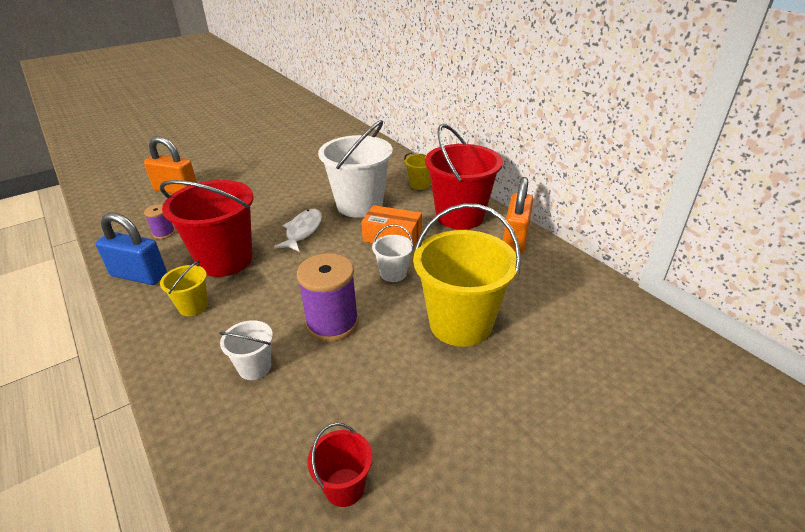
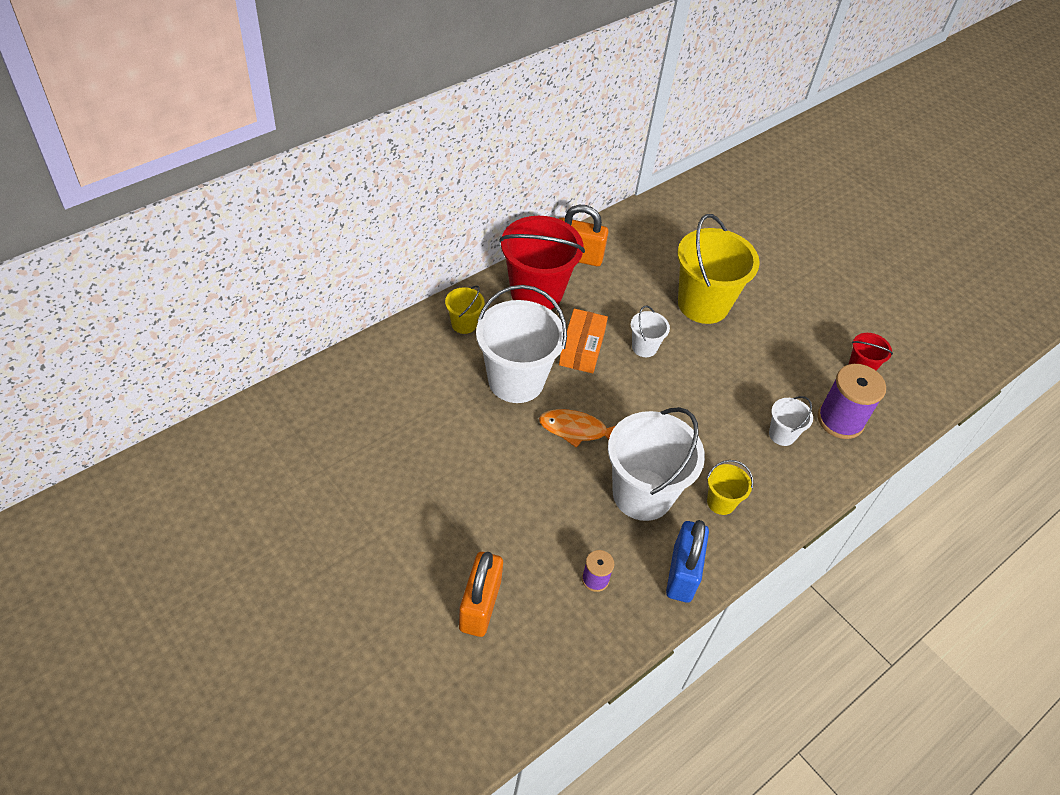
camera: 100 degrees left, 15 degrees up
(225, 260) = (642, 494): red bucket -> white bucket
(303, 231) = (577, 430): white fish -> orange fish
(332, 323) = (720, 388): purple spool -> purple spool (840, 420)

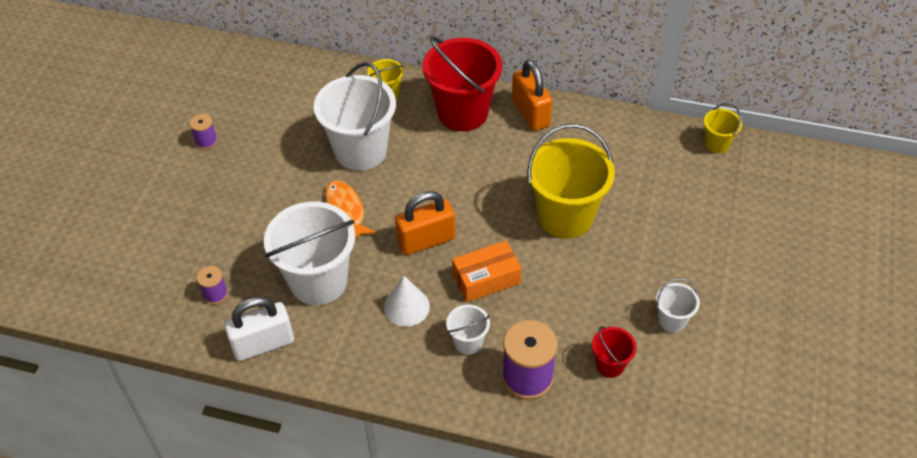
camera: 60 degrees right, 0 degrees up
(390, 483) = (206, 141): none -> purple spool
(480, 605) = (144, 243): orange padlock -> orange padlock (426, 240)
(581, 349) = (431, 169): orange box -> orange box (486, 278)
(644, 347) = (473, 205): white bucket -> white bucket (672, 320)
(682, 573) = (263, 344): blue padlock -> white padlock
(717, 451) = (406, 307): none -> white cone
(721, 502) = (355, 335): yellow bucket -> yellow bucket (717, 144)

